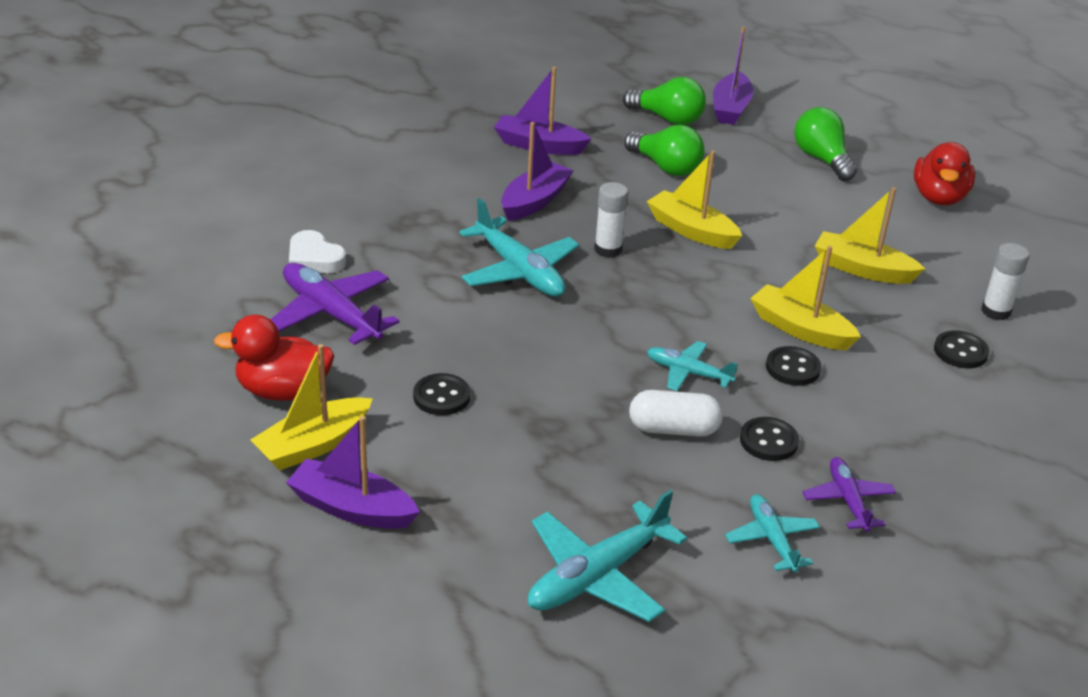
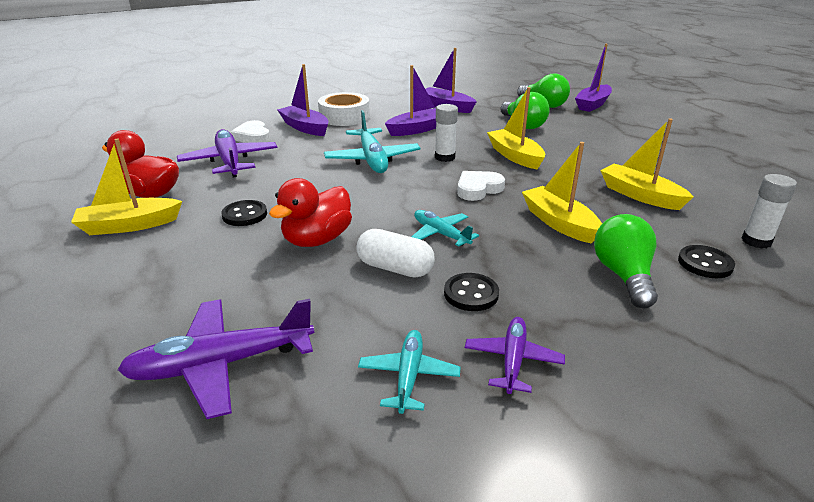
camera: 25 degrees right, 5 degrees down
(352, 508) = (102, 268): purple boat -> purple boat (305, 128)
(410, 193) = (344, 117): none -> white tape
(598, 575) = (221, 364): turquoise plane -> purple plane
(683, 296) = (478, 189): none -> white heart
(792, 368) = (533, 247): black button -> none
(822, 159) = (645, 134): green light bulb -> green light bulb (623, 276)
(939, 198) = (734, 164): red duck -> red duck (317, 240)

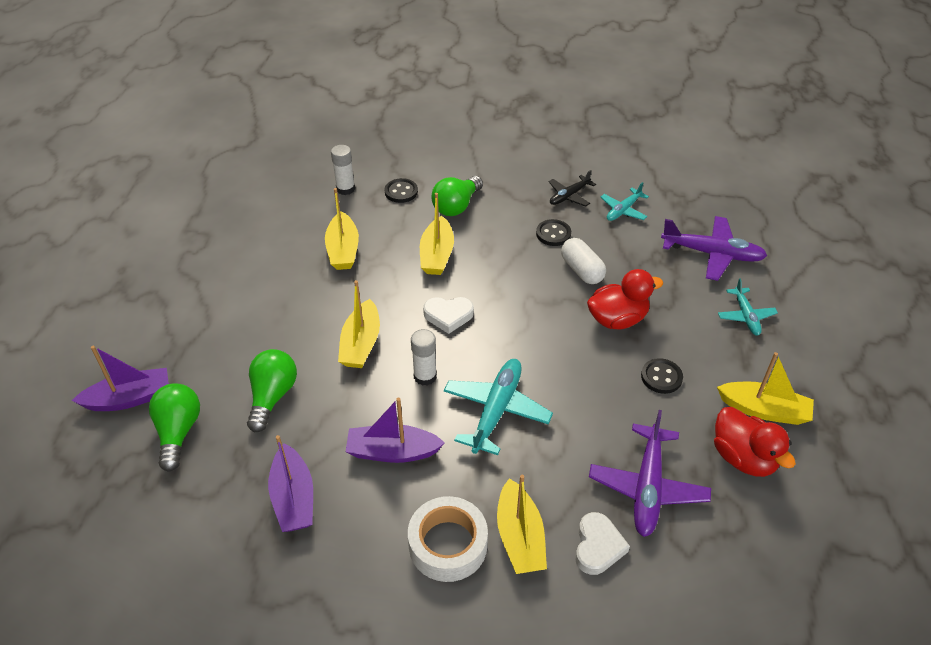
camera: 145 degrees left, 15 degrees up
(305, 128) = (520, 537): purple boat -> yellow boat
(441, 234) = (526, 283): turquoise plane -> turquoise plane (745, 316)
(512, 360) = (569, 196): purple plane -> black plane

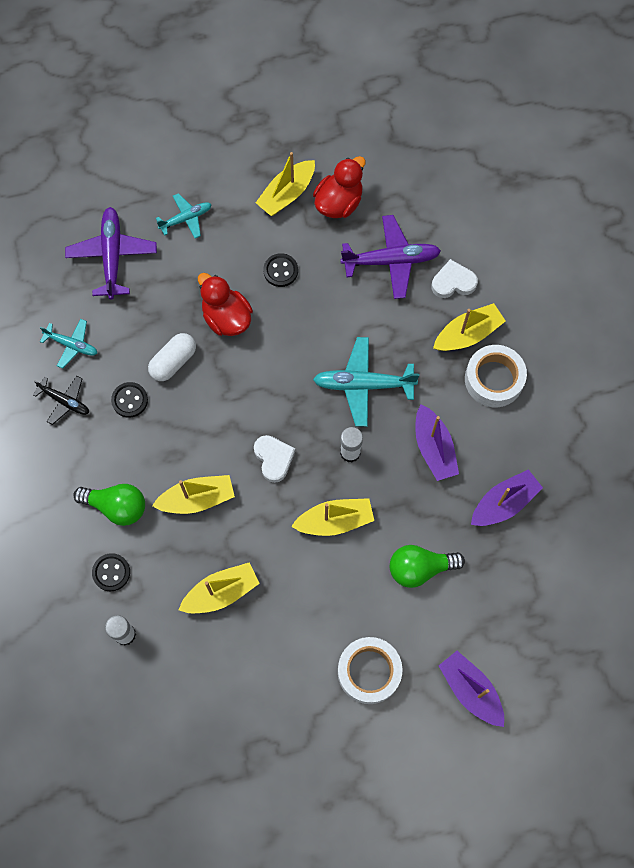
camera: 110 degrees left, 25 degrees up
(178, 432) = (485, 626): green light bulb -> none
(205, 327) = (369, 671): none -> white tape
(764, 410) = (287, 194): yellow boat -> yellow boat turned 135 degrees counterclockwise

